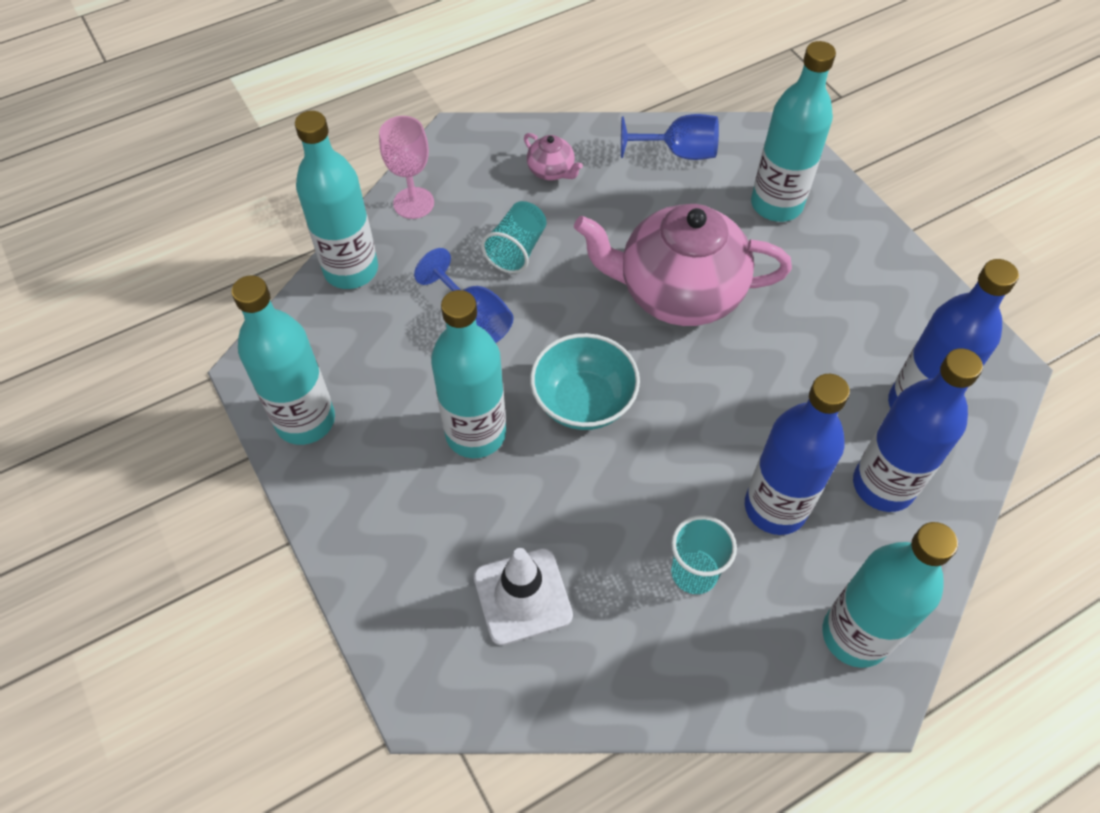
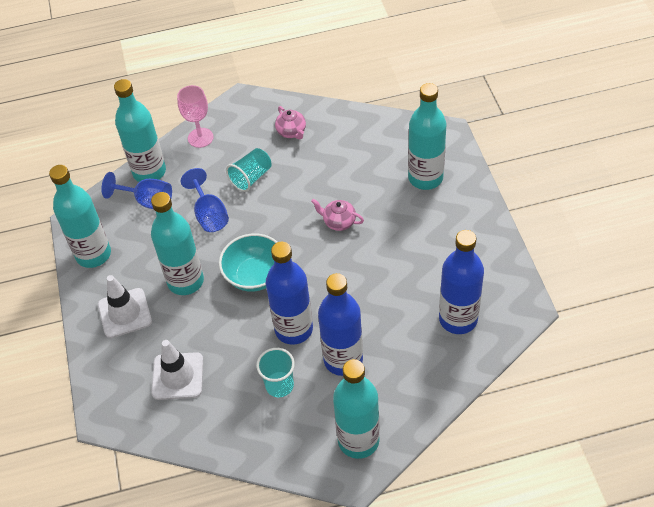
camera: 20 degrees right, 5 degrees down
(394, 508) = (125, 313): none -> white traffic cone
(678, 152) = (376, 133): blue goblet -> blue goblet (147, 201)
(678, 293) = (338, 222): pink teapot -> pink teapot, size x0.41
(883, 485) = (414, 361): blue bottle -> blue bottle (293, 329)

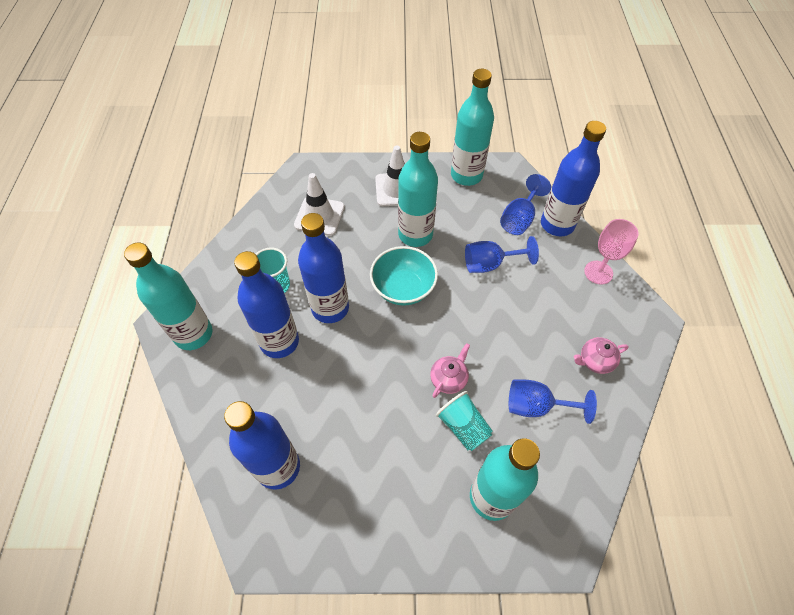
camera: 100 degrees right, 5 degrees up
(149, 172) = (557, 224): turquoise bottle -> blue bottle
(251, 177) = (532, 308): turquoise cup -> turquoise cup (463, 427)
(343, 162) = (536, 406): none -> blue goblet

